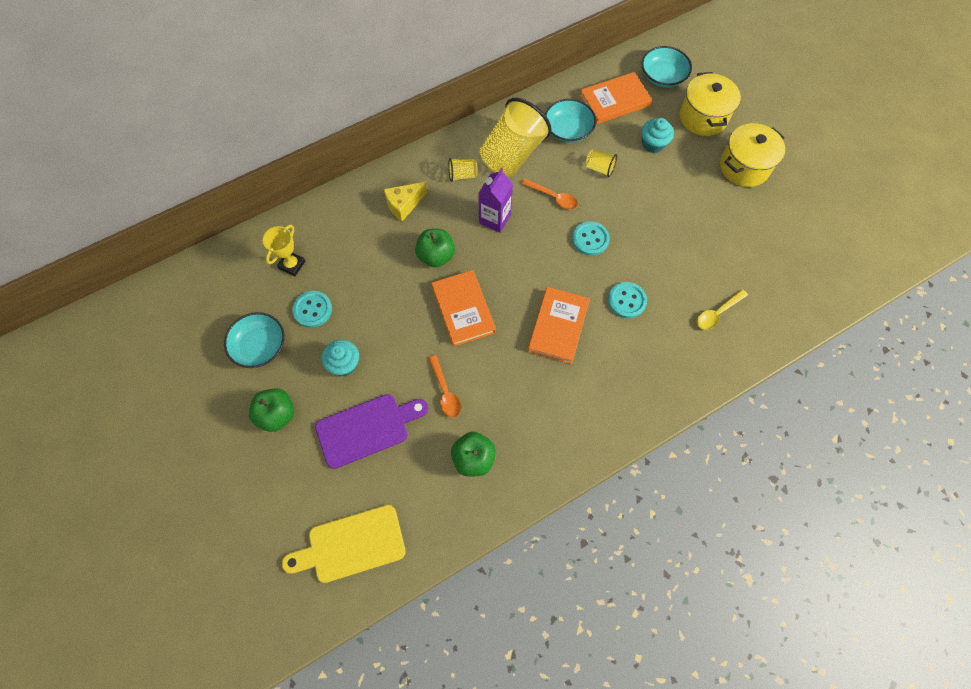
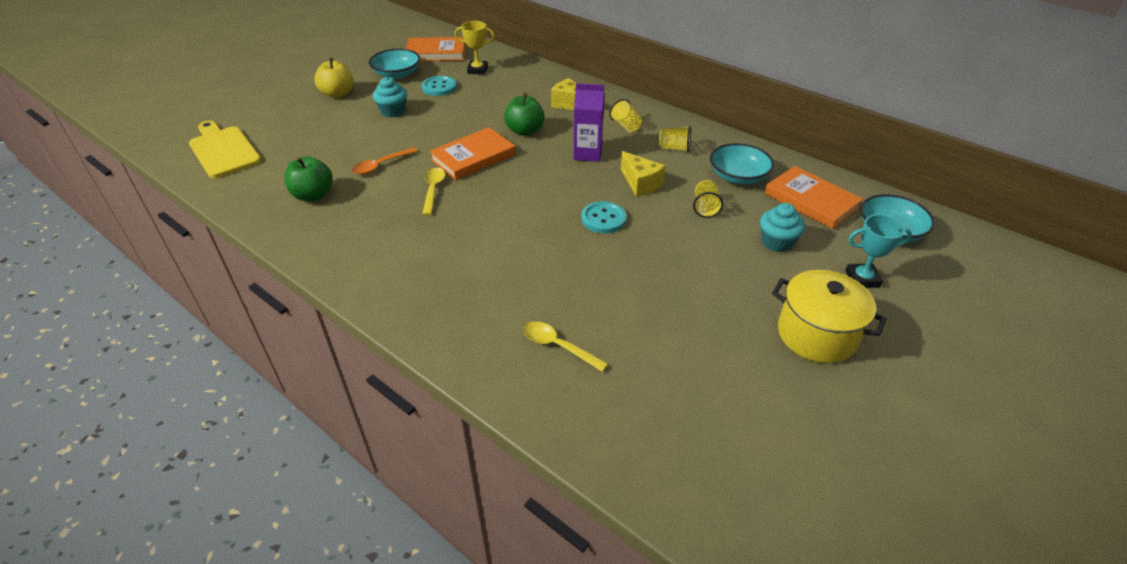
camera: 70 degrees right, 25 degrees down
(277, 414) = (338, 94): green apple -> yellow apple
(367, 429) = (333, 135): purple cutting board -> none
(504, 354) = (433, 190): none -> yellow spoon
(512, 154) = (674, 148): yellow cup -> yellow cup, size x0.43
(553, 197) = (640, 184): orange spoon -> yellow cheese
(558, 326) = (479, 218): orange book -> orange book (436, 53)
(626, 301) = (536, 261): turquoise button -> none
(703, 117) = (862, 279): yellow pot -> turquoise trophy

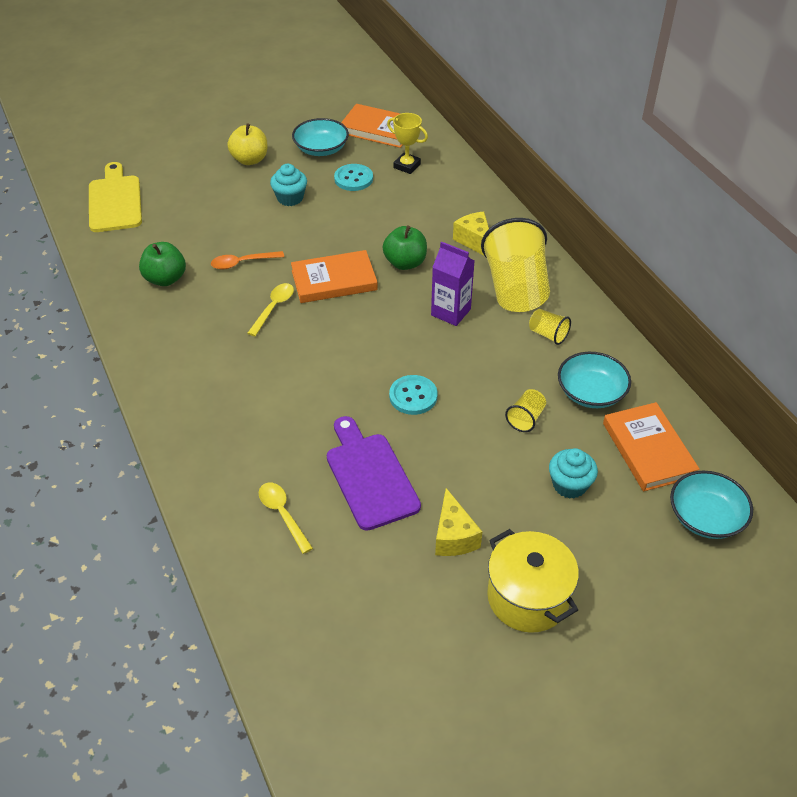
camera: 25 degrees right, 5 degrees up
(613, 289) = (370, 476): none -> purple cutting board
(625, 126) = (515, 289): yellow cup -> yellow cup, size x2.32
(640, 184) = (479, 367): yellow cheese -> yellow cheese (454, 536)
(862, 279) = (626, 558): turquoise trophy -> none

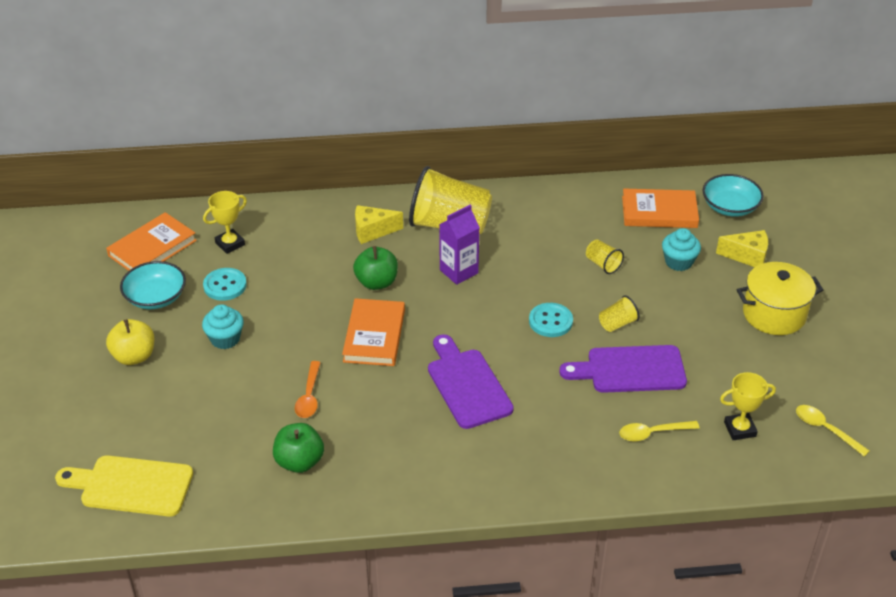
camera: 70 degrees left, 5 degrees down
(273, 308) = (391, 387): yellow spoon -> yellow spoon (825, 429)
(296, 357) = (467, 385): none -> purple cutting board
(317, 594) = (740, 429): none -> yellow trophy
(454, 536) = (707, 337): yellow cheese -> yellow cheese (747, 256)
(548, 334) = (515, 224): yellow cup -> yellow cup (617, 324)
(591, 392) = (590, 221): turquoise bowl -> none

